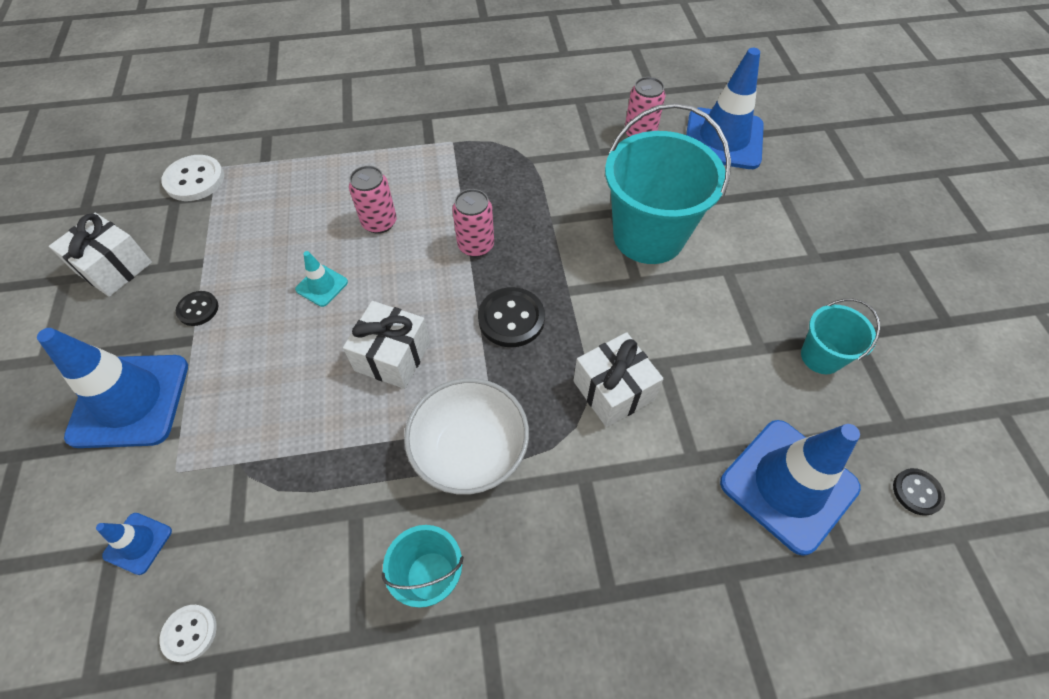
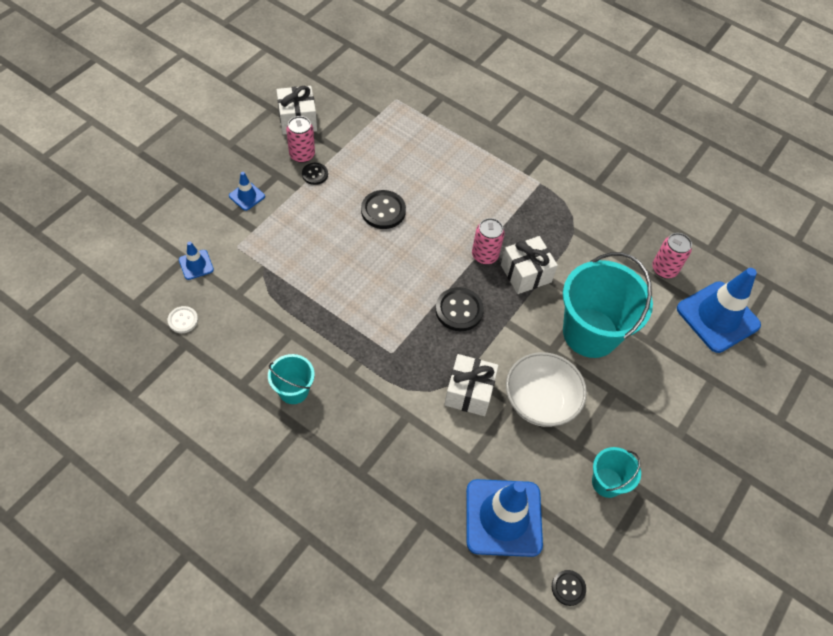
camera: 40 degrees right, 0 degrees up
(130, 401) = (247, 196): blue traffic cone -> blue traffic cone, size x0.45
(194, 180) = (378, 98): white button -> none
(322, 286) = (383, 211): turquoise traffic cone -> black button
(379, 222) = (447, 199): pink can -> pink can (302, 155)
(393, 356) = (380, 277): white gift -> white gift (525, 273)
(470, 451) = (367, 355): white bowl -> white bowl (540, 401)

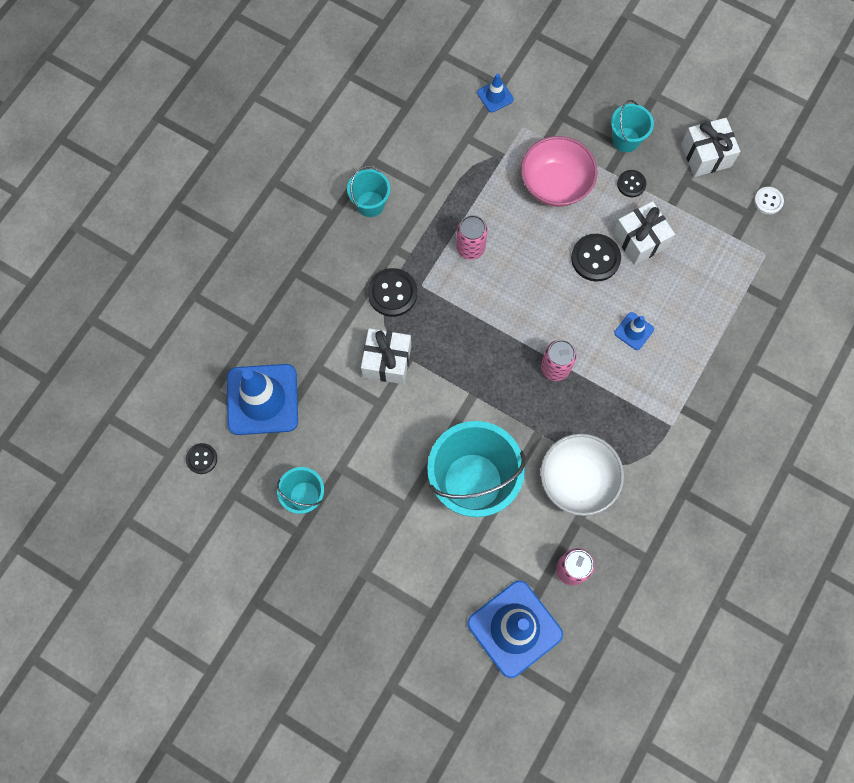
camera: 90 degrees right, 15 degrees up
(183, 320) = (431, 98): white button -> white button (768, 201)
(247, 196) = (588, 124): blue traffic cone -> blue traffic cone (634, 331)
(269, 171) = (626, 140): none -> turquoise bucket
(302, 155) = (655, 167): pink can -> pink can (470, 248)
(303, 229) = (555, 184): none -> pink bowl
(459, 310) = (480, 345): black button -> black button (392, 293)
(525, 273) = (538, 412): white gift -> white gift (640, 240)
(540, 401) = (385, 430): white bowl -> white bowl (577, 480)

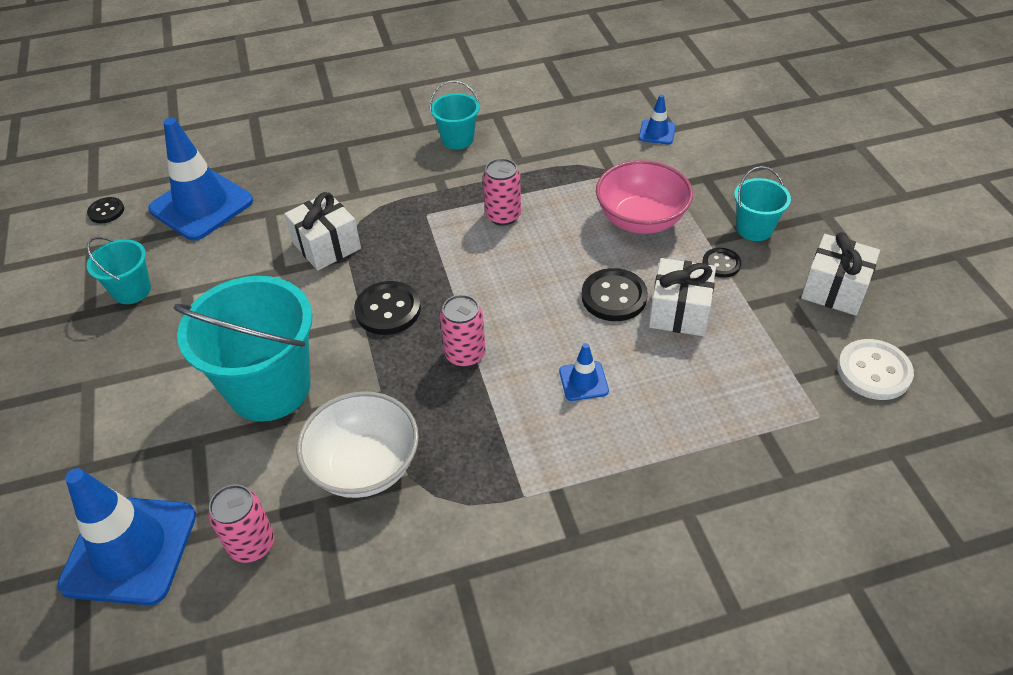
camera: 45 degrees right, 25 degrees down
(392, 293) = (395, 204): black button -> black button (388, 310)
(768, 201) = (873, 371): white button -> white button, size x1.68

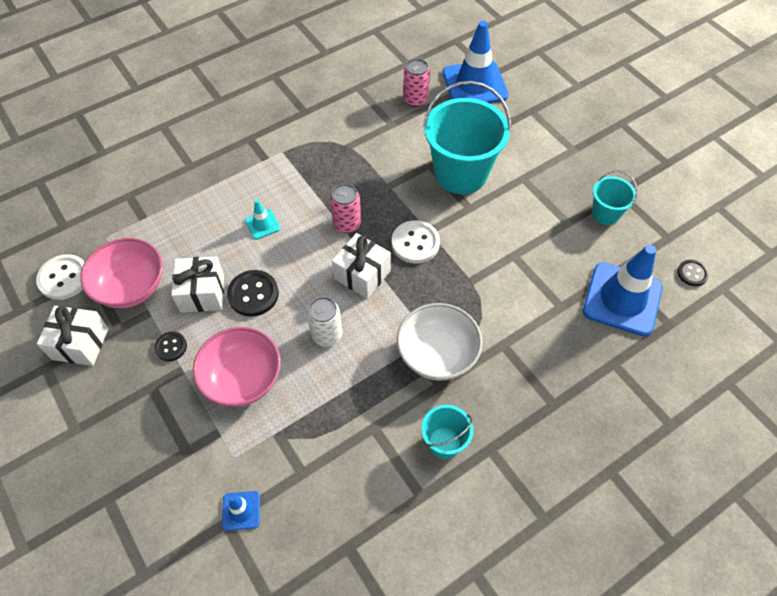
camera: 160 degrees right, 10 degrees up
(326, 246) = (492, 285): white gift -> white gift (362, 274)
(364, 466) = (377, 146): white bowl -> white bowl (437, 355)
(388, 310) = (415, 243): black button -> white button
(503, 216) = (363, 353): pink can -> none
(537, 239) = (326, 335): none -> white can
(583, 381) = (262, 224): blue traffic cone -> turquoise traffic cone
(754, 228) = (141, 394): turquoise bucket -> none
(775, 339) = (131, 287): none -> pink bowl

